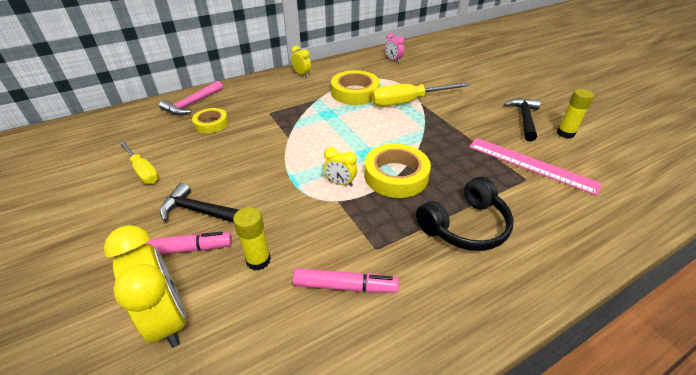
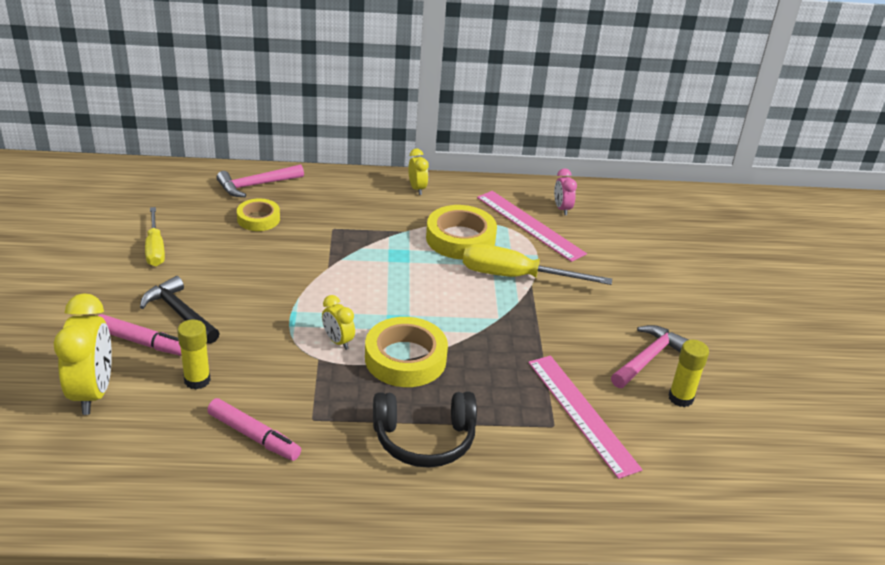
camera: 25 degrees right, 5 degrees down
(385, 73) = (530, 225): none -> pink ruler
(524, 119) = (648, 358): black hammer -> pink hammer

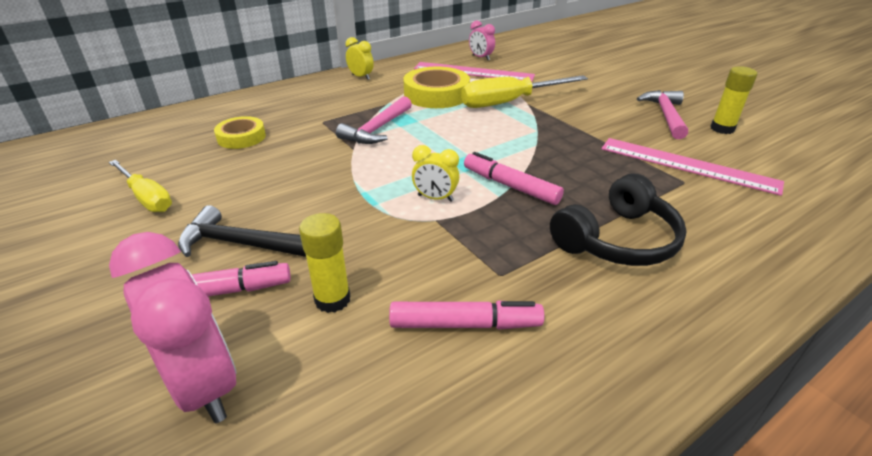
camera: 30 degrees left, 0 degrees up
(92, 393) = (204, 385): yellow clock -> pink clock
(256, 185) = (211, 115): pink hammer -> pink hammer (377, 129)
(405, 358) = (510, 186): yellow tape -> pink marker

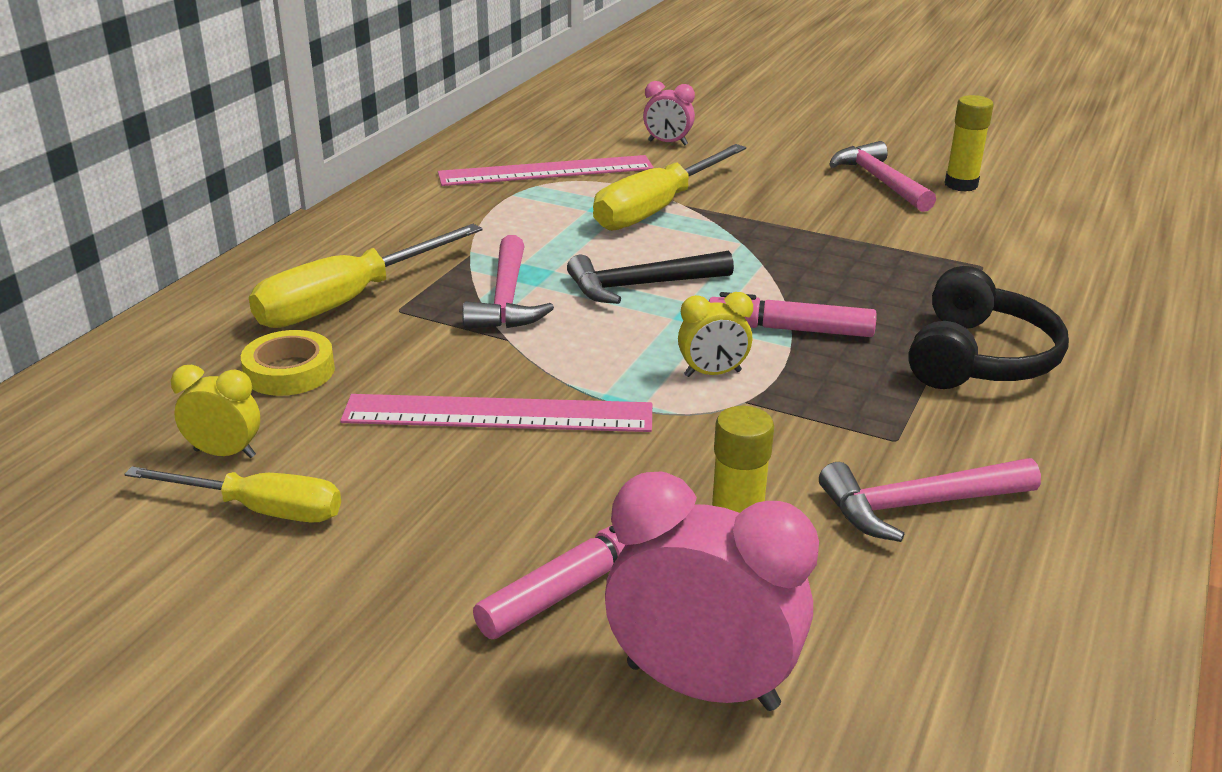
camera: 30 degrees left, 5 degrees down
(238, 243) = (513, 520): black hammer -> black hammer (641, 286)
(306, 112) = (348, 301): none -> yellow screwdriver
(361, 77) = (365, 219): yellow clock -> yellow clock (225, 453)
(436, 94) = (531, 221): yellow tape -> none
(465, 324) = (917, 505): pink marker -> pink hammer
(481, 58) = (530, 144): pink clock -> pink clock (667, 143)
(687, 165) = (966, 243): pink ruler -> pink ruler (498, 414)

